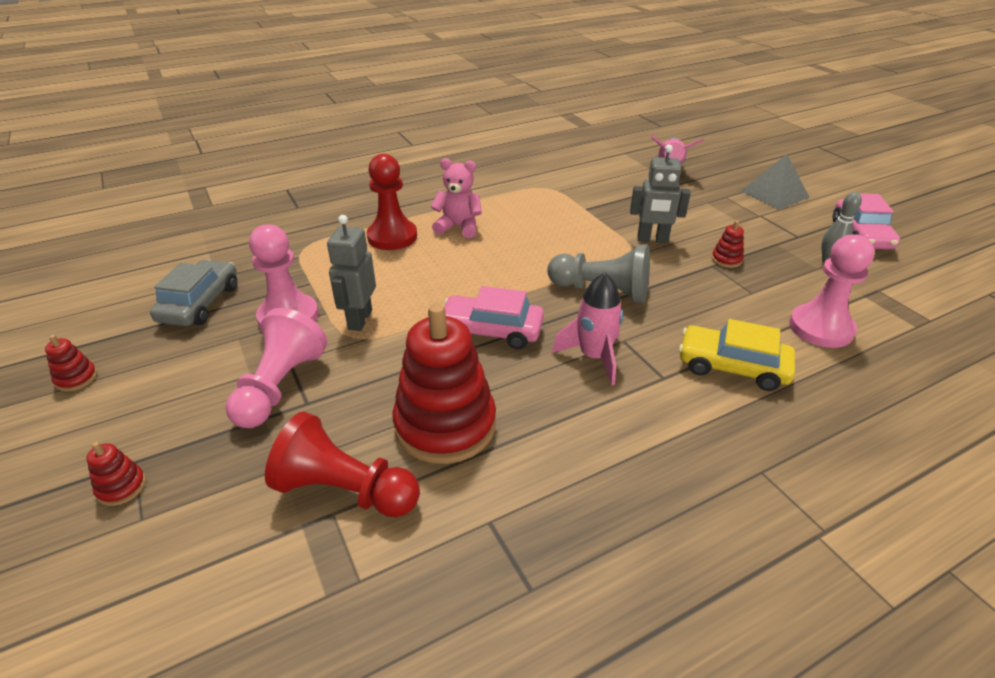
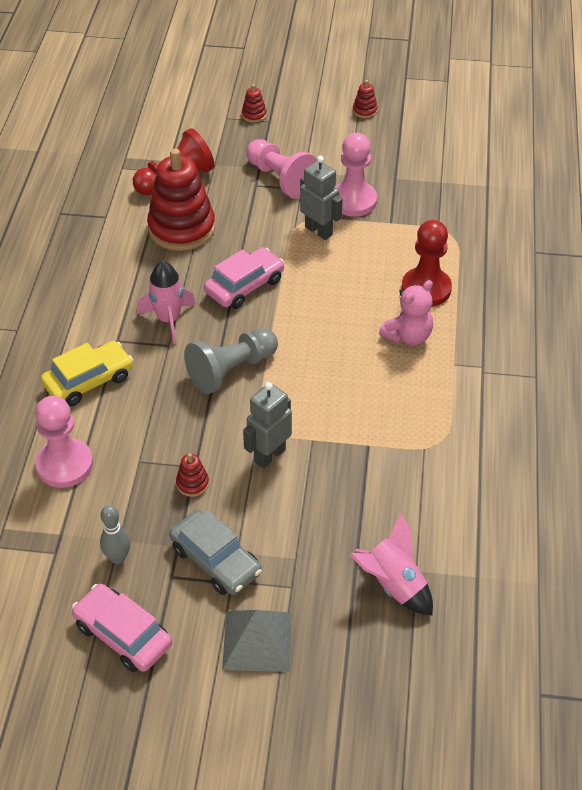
camera: 125 degrees right, 10 degrees up
(200, 303) = (408, 167): grey car -> grey car (216, 560)

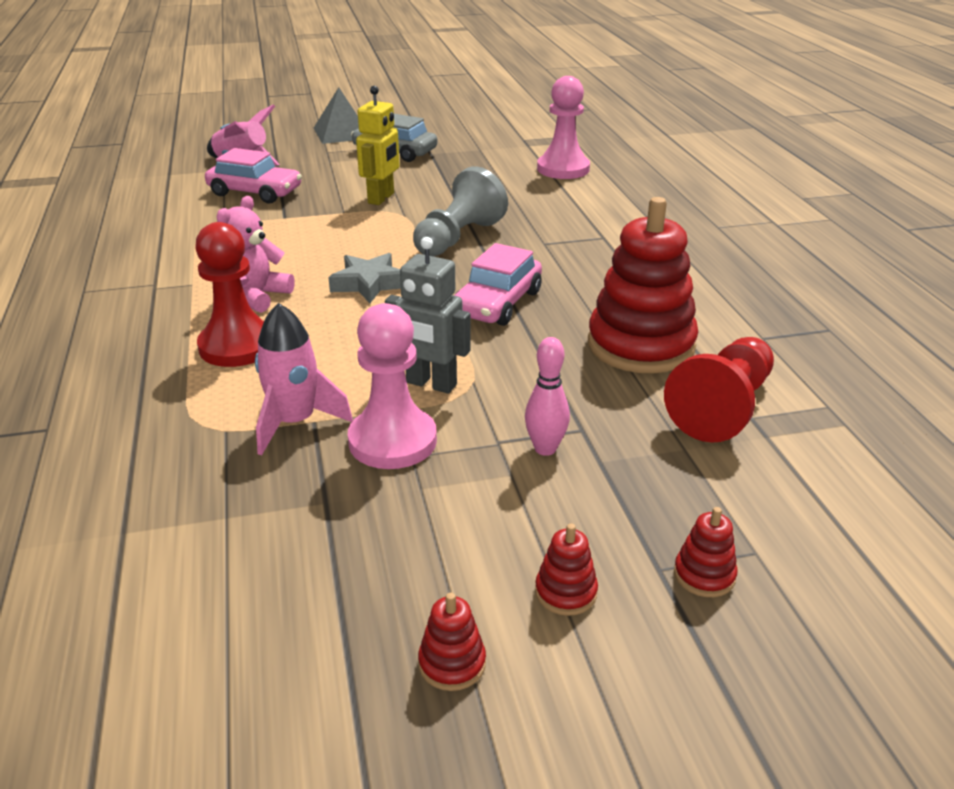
camera: 160 degrees right, 15 degrees down
(89, 381) = (599, 209): yellow car -> none
(118, 558) = (473, 143): grey bowling pin -> none
(123, 635) = (441, 123): pink car -> pink car (255, 192)
(169, 320) = (563, 260): pink rocket -> pink rocket (295, 423)
(192, 483) = (442, 177): red stacking toy -> red stacking toy (565, 592)
(269, 455) = (381, 198): grey robot -> yellow robot
(280, 179) = (545, 449): pink pawn -> pink bowling pin
(323, 329) = (369, 284): none -> grey star

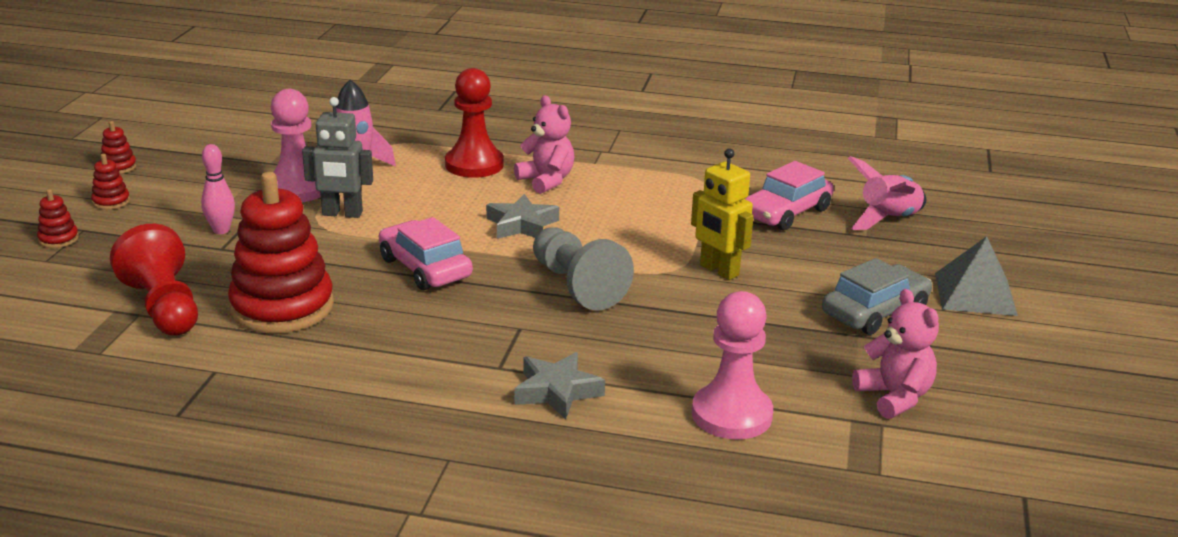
camera: 115 degrees right, 5 degrees down
(431, 384) = (342, 214): grey robot -> grey robot turned 135 degrees counterclockwise
(492, 139) = (894, 397): none -> pink teddy bear
(605, 214) = (557, 391): none -> grey star

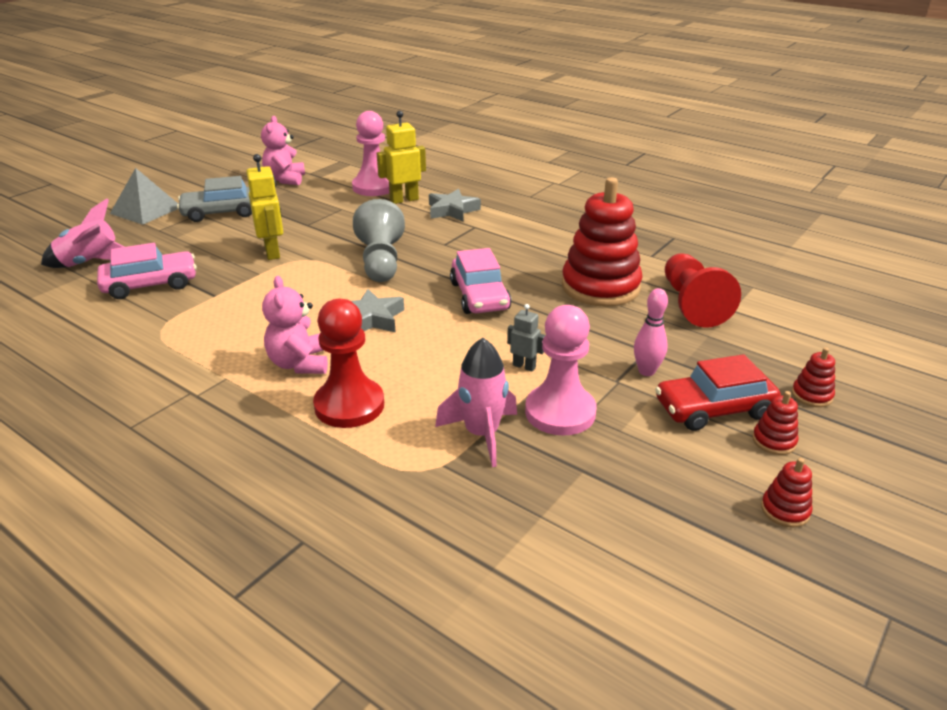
camera: 155 degrees left, 5 degrees up
(159, 214) = (714, 409): none -> red car
(342, 214) = (524, 366): grey robot -> grey robot, size x0.57
(653, 397) = (404, 200): none -> yellow robot

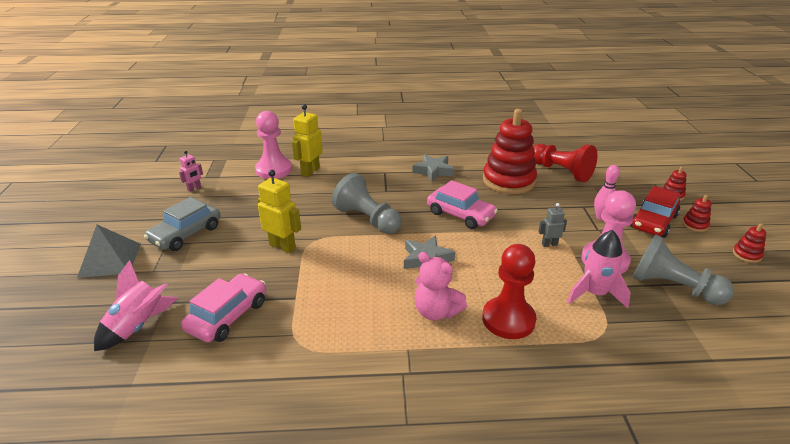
camera: 40 degrees left, 0 degrees up
(285, 179) = (194, 188): pink teddy bear -> pink robot
(452, 210) = (353, 167): grey star -> grey star (433, 171)
(592, 481) = (672, 287): none -> grey pawn

